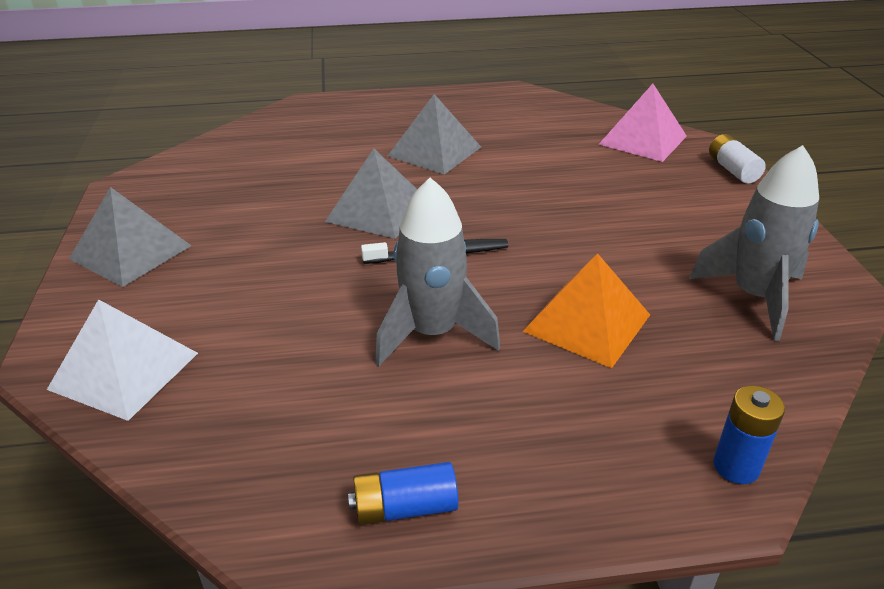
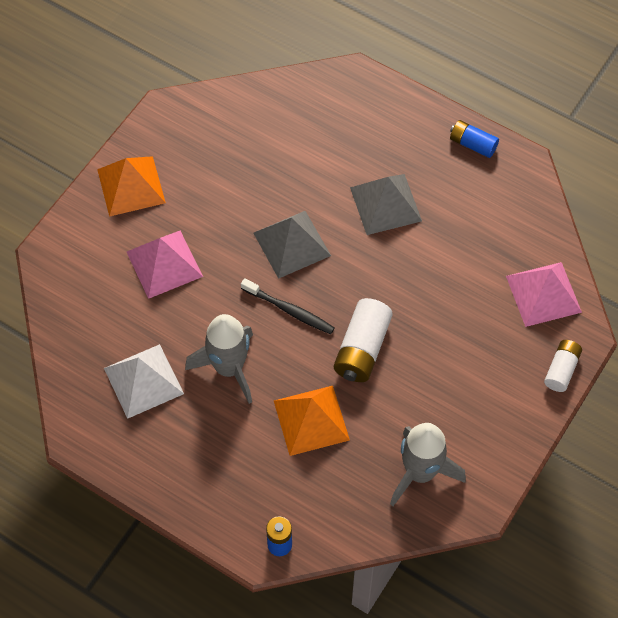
camera: 40 degrees right, 25 degrees up
(124, 370) = (74, 285): white pyramid -> white pyramid (144, 381)
(130, 252) = (131, 186): grey pyramid -> orange pyramid
(242, 290) = (164, 264): none -> pink pyramid
(405, 507) = (129, 454): blue battery -> blue battery (472, 144)
(553, 242) = (362, 349): none -> white battery

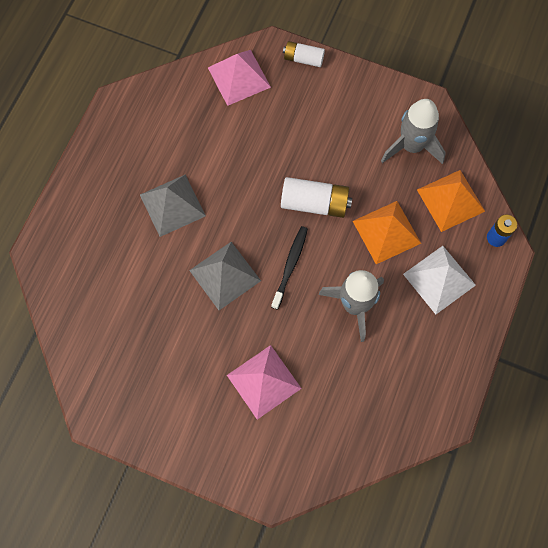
camera: 100 degrees left, 10 degrees up
(131, 186) = (185, 431): orange pyramid -> orange pyramid (450, 200)
(144, 381) = (381, 374): white pyramid -> white pyramid (439, 279)
(472, 144) = (102, 144): blue battery -> none

